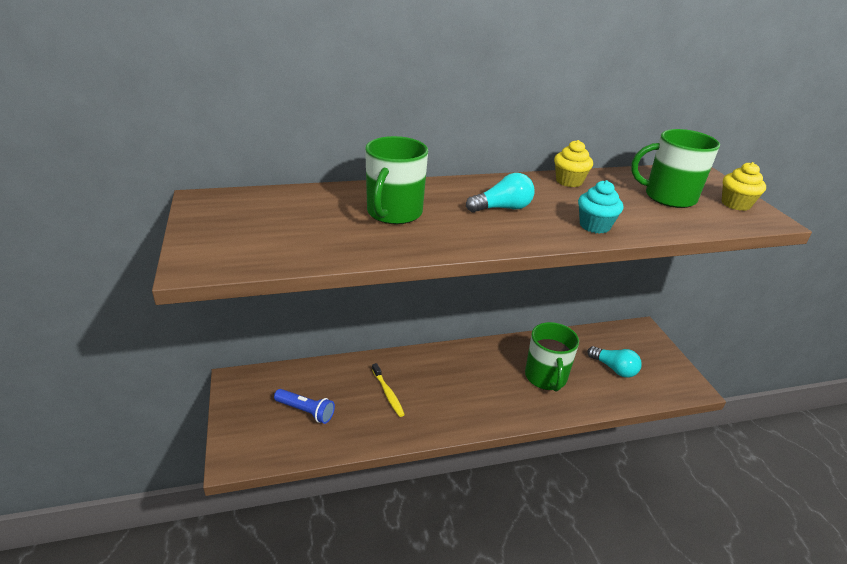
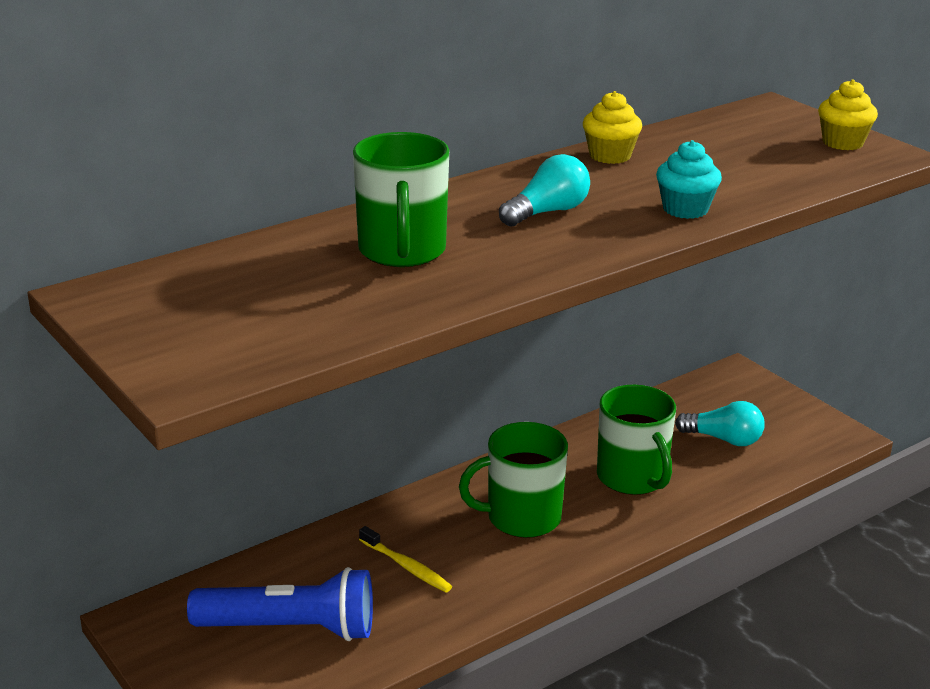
camera: 20 degrees left, 5 degrees down
(305, 411) = (290, 628): blue flashlight -> blue flashlight, size x1.66
(668, 197) = (754, 151): green mug -> green mug (521, 518)

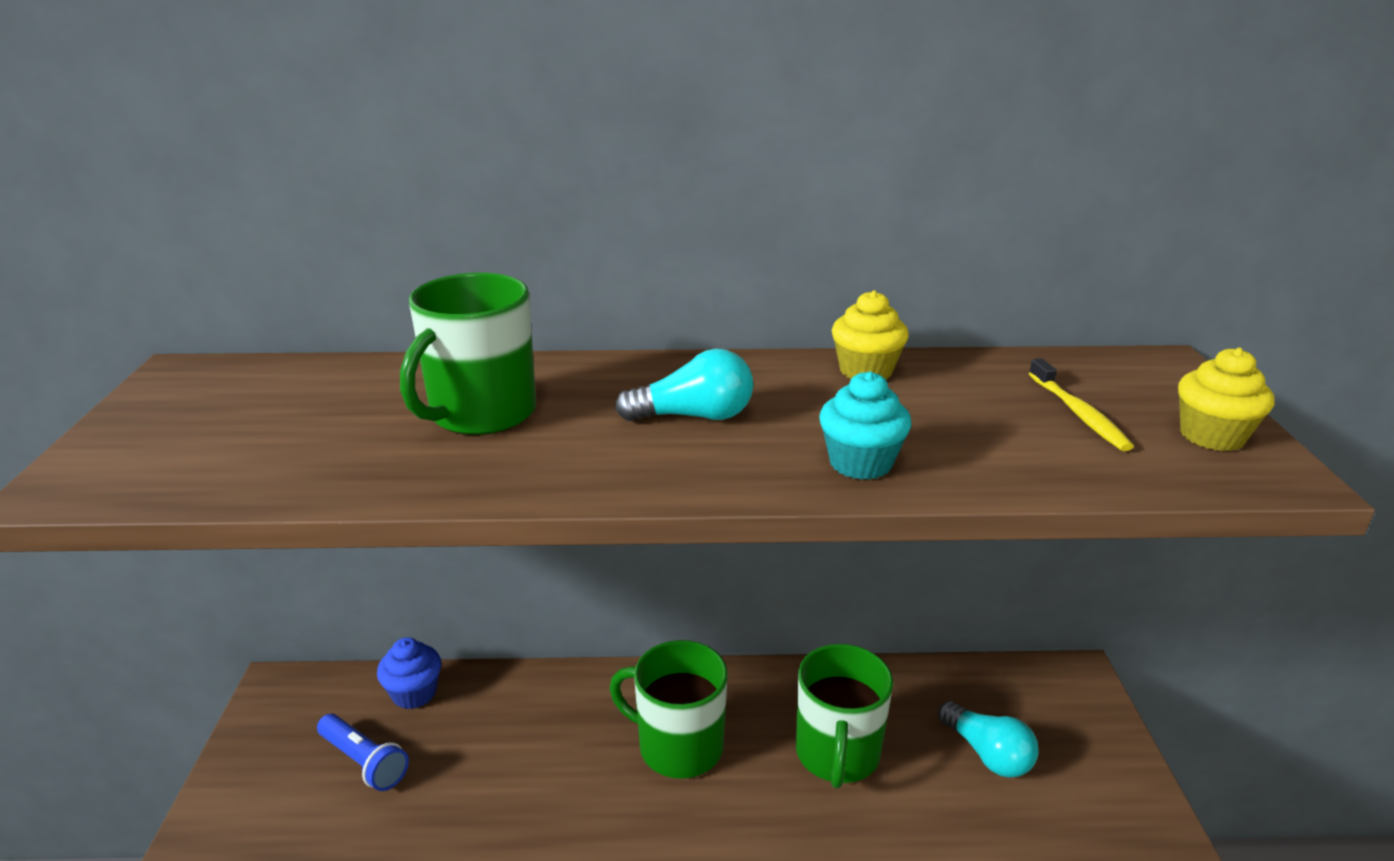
camera: 35 degrees right, 0 degrees up
(271, 572) = (414, 693): none -> blue cupcake
(290, 628) = (364, 761): blue flashlight -> blue flashlight, size x0.60
(406, 566) = (522, 747): yellow toothbrush -> yellow toothbrush (1078, 413)

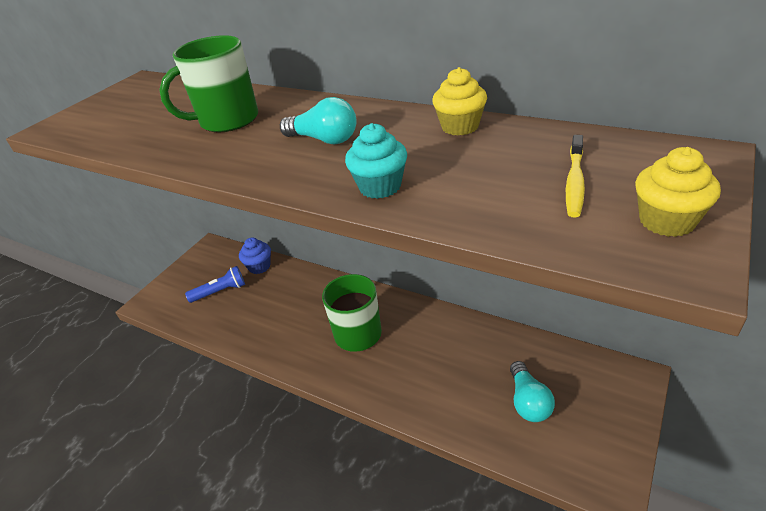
camera: 35 degrees right, 10 degrees up
(364, 761) = (220, 292): blue flashlight -> blue flashlight turned 90 degrees counterclockwise
(837, 754) = (436, 368): green mug -> none

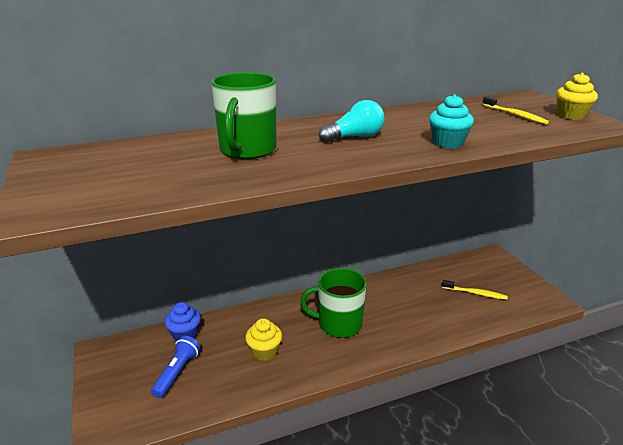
camera: 55 degrees left, 10 degrees down
(460, 126) = (412, 112): yellow cupcake -> yellow cupcake (264, 351)
(528, 402) = (475, 293): turquoise light bulb -> yellow toothbrush

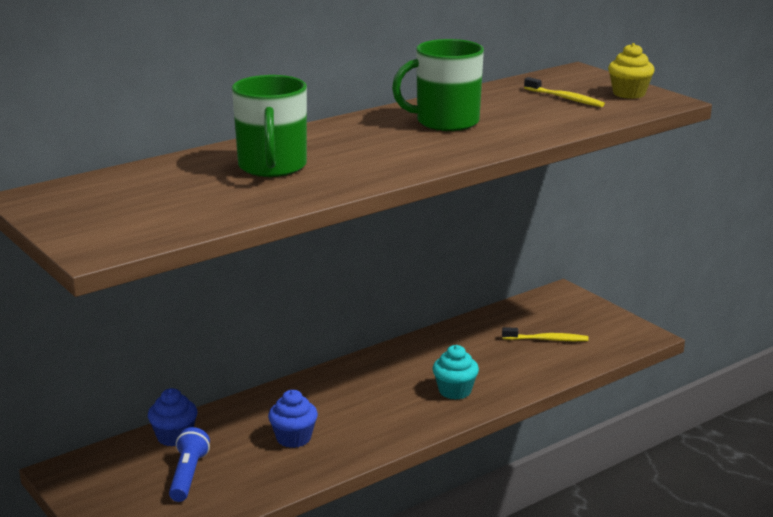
camera: 15 degrees left, 5 degrees down
(264, 351) = (293, 438): yellow cupcake -> blue cupcake
(338, 324) = (379, 397): green mug -> green mug (445, 122)
(355, 137) = (389, 141): turquoise light bulb -> none
(447, 143) = (497, 138): turquoise cupcake -> turquoise cupcake (455, 391)

